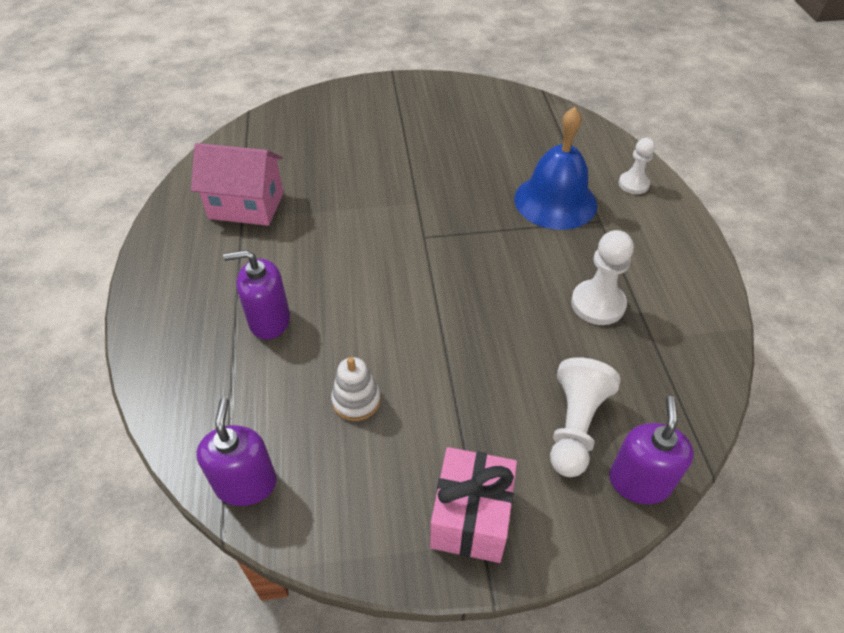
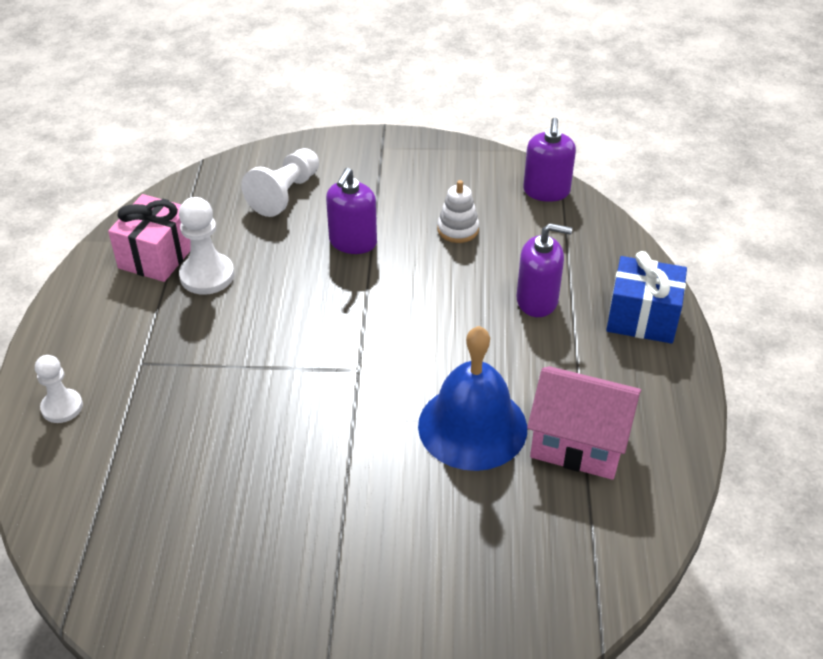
camera: 170 degrees left, 5 degrees down
(168, 316) = (642, 318): none -> blue gift
(471, 517) = (385, 158): pink gift -> pink gift (157, 256)
(555, 201) = (178, 396): blue bell -> blue bell (472, 426)
(639, 481) = (258, 161): purple soap dispenser -> purple soap dispenser (353, 242)

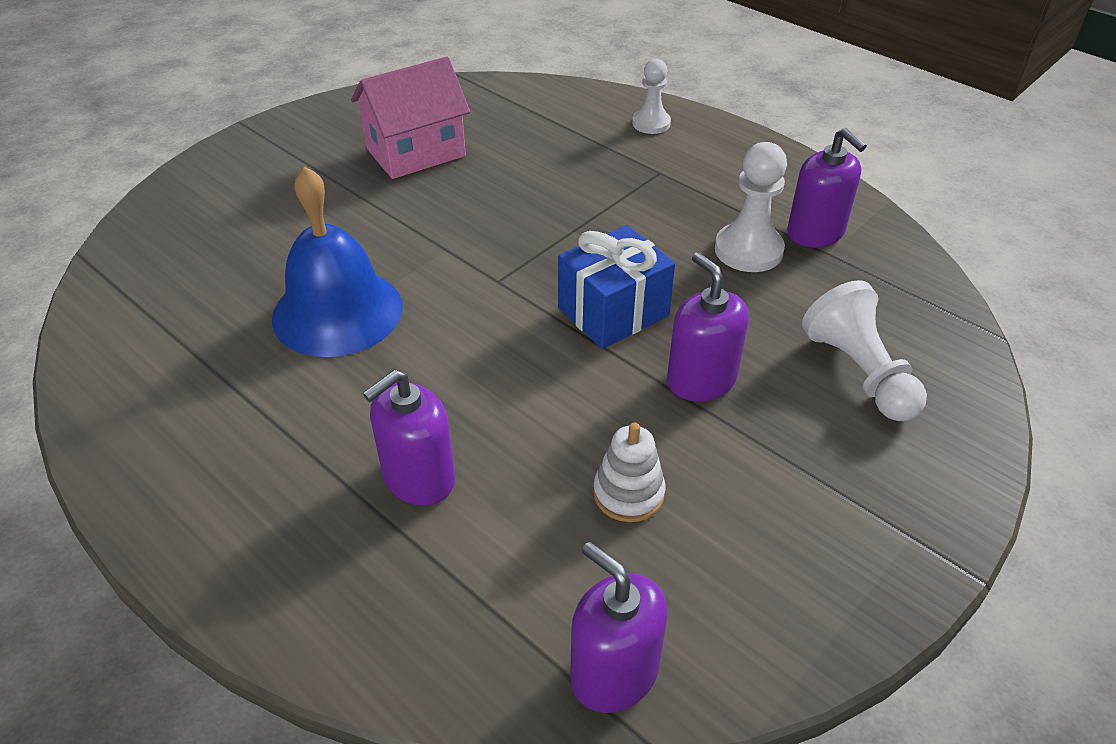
camera: 130 degrees right, 0 degrees up
(157, 256) = (815, 233): pink gift -> purple soap dispenser
(578, 443) = (219, 367): pink house -> pink house (416, 152)
(642, 318) = (265, 561): blue gift -> blue gift (613, 312)

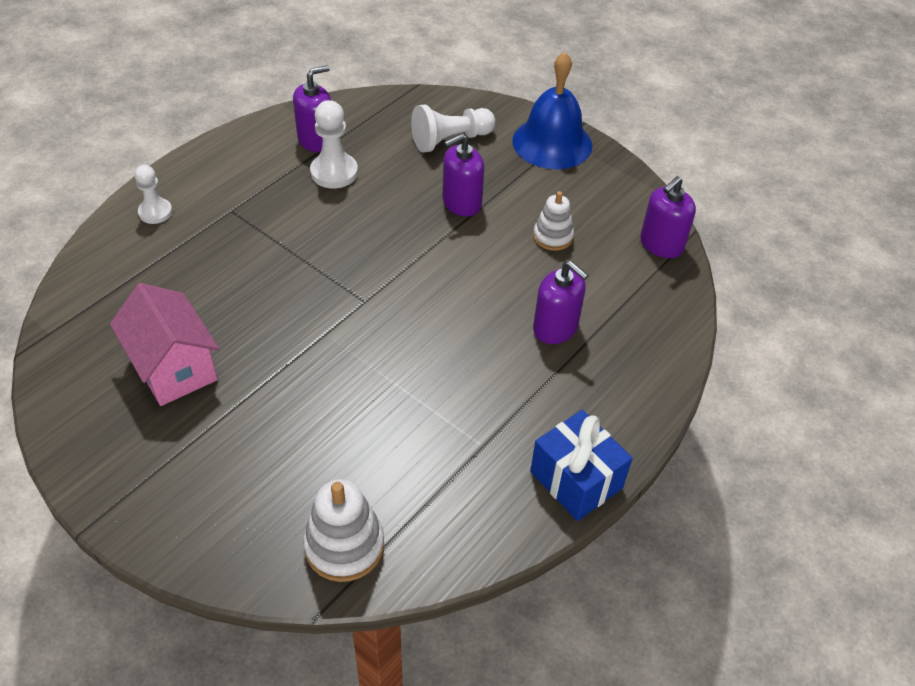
camera: 95 degrees left, 5 degrees up
(145, 270) = (344, 546): none -> white stacking toy
(337, 311) = (401, 392): blue bell -> blue bell (552, 143)
(613, 312) = (399, 240): blue gift -> blue gift (576, 480)

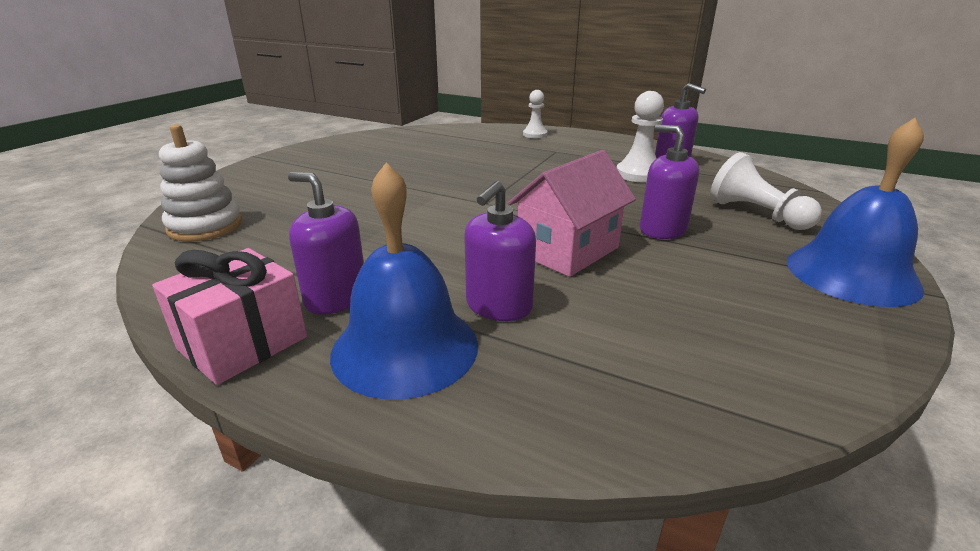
camera: 80 degrees right, 20 degrees down
(174, 367) = (390, 157): pink house -> pink house (568, 251)
(553, 236) = (665, 290): white stacking toy -> none
(576, 480) = (243, 343): blue gift -> pink gift
(596, 385) = (405, 348): none -> blue bell
(661, 244) = (751, 397): purple soap dispenser -> purple soap dispenser (336, 298)

